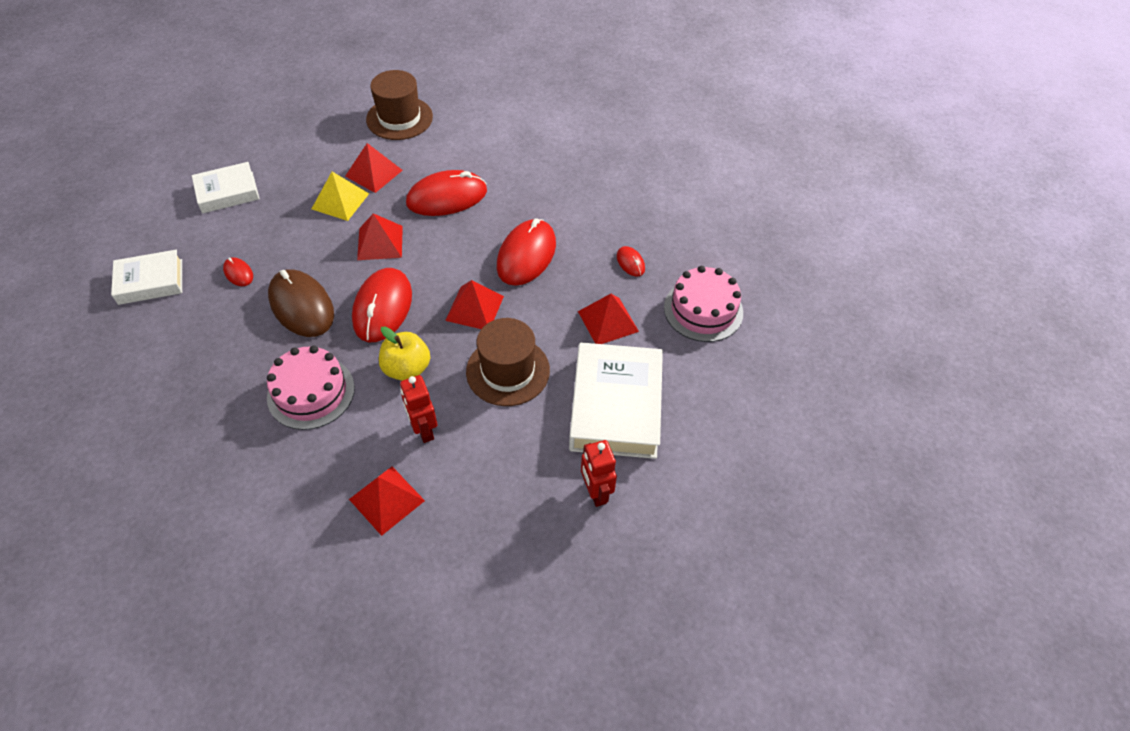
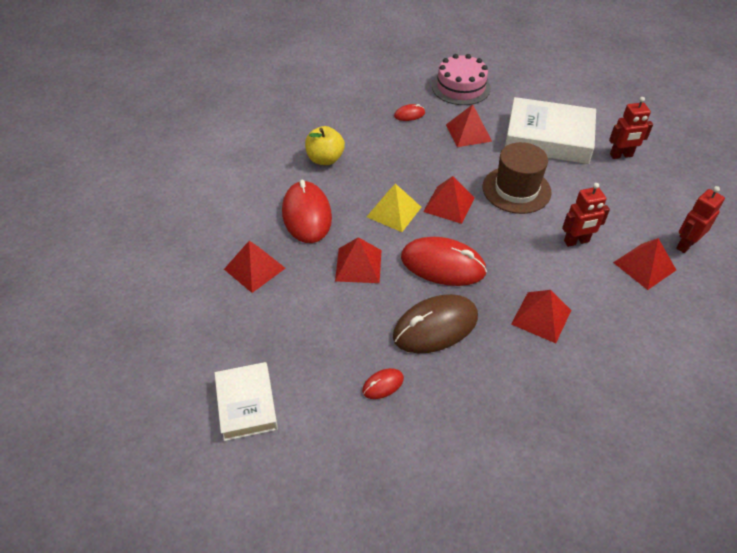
camera: 80 degrees left, 5 degrees down
(150, 282) = (384, 476): white book -> none
(311, 392) = (541, 317): pink cake -> red pyramid
(340, 201) = (290, 296): yellow pyramid -> yellow pyramid (394, 212)
(399, 118) = (172, 246): brown hat -> none
(407, 369) = (514, 250): yellow apple -> yellow apple (325, 159)
(426, 553) = (685, 244): none -> red robot
(526, 255) = (392, 169): red mouse -> none

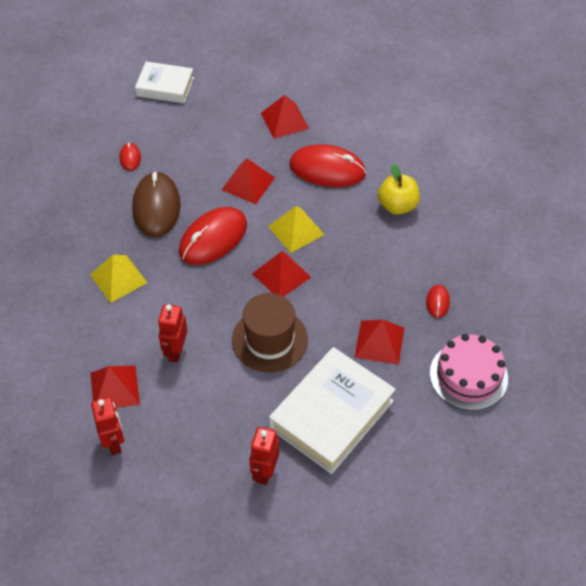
camera: 115 degrees right, 5 degrees up
(541, 317) = (118, 278): red pyramid -> yellow pyramid

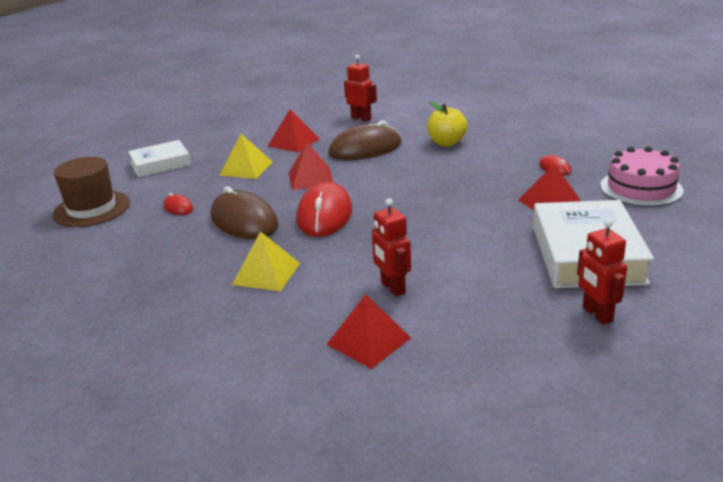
camera: 35 degrees left, 25 degrees down
(114, 442) = (427, 377): red robot -> red robot (361, 118)
(269, 340) = (465, 242): brown hat -> brown hat (91, 209)
(281, 275) = (415, 207): red pyramid -> none
(296, 230) = (389, 182): yellow pyramid -> yellow pyramid (246, 168)
(327, 169) = (365, 148): red mouse -> brown mouse

